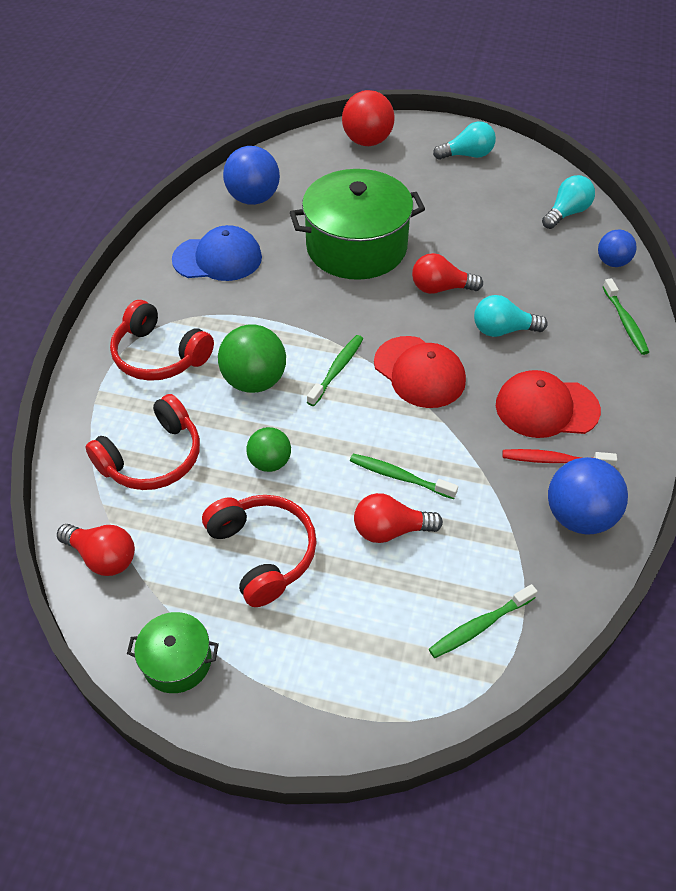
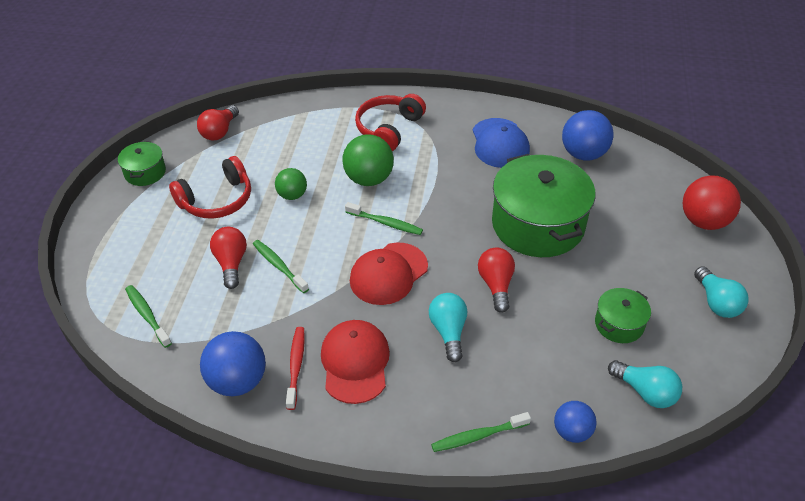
camera: 85 degrees right, 5 degrees down
(153, 458) = (295, 140): red headphones -> none
(399, 477) = (279, 266): green toothbrush -> green toothbrush turned 60 degrees counterclockwise
(492, 215) = (619, 324): none -> green pot

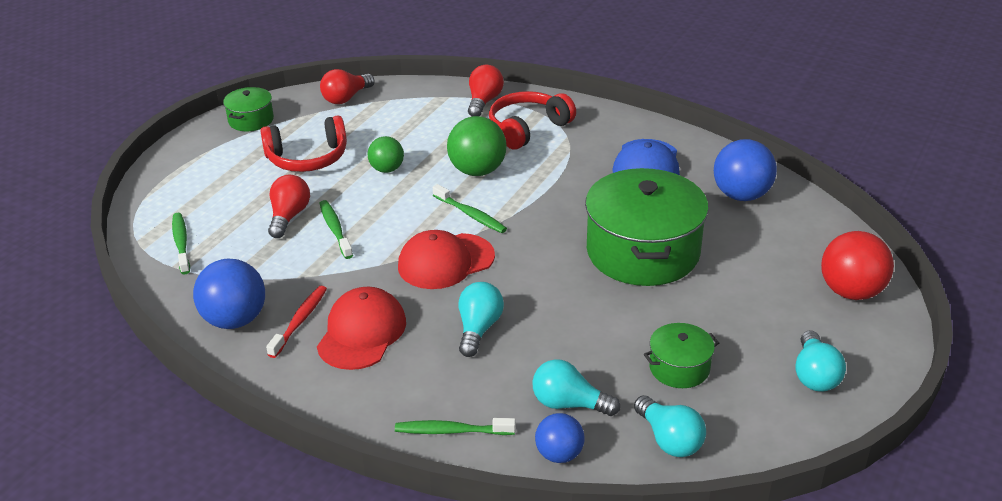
camera: 20 degrees right, 10 degrees down
(496, 285) = (558, 298): red light bulb -> red light bulb (484, 101)
(555, 382) = (569, 404): none -> turquoise light bulb

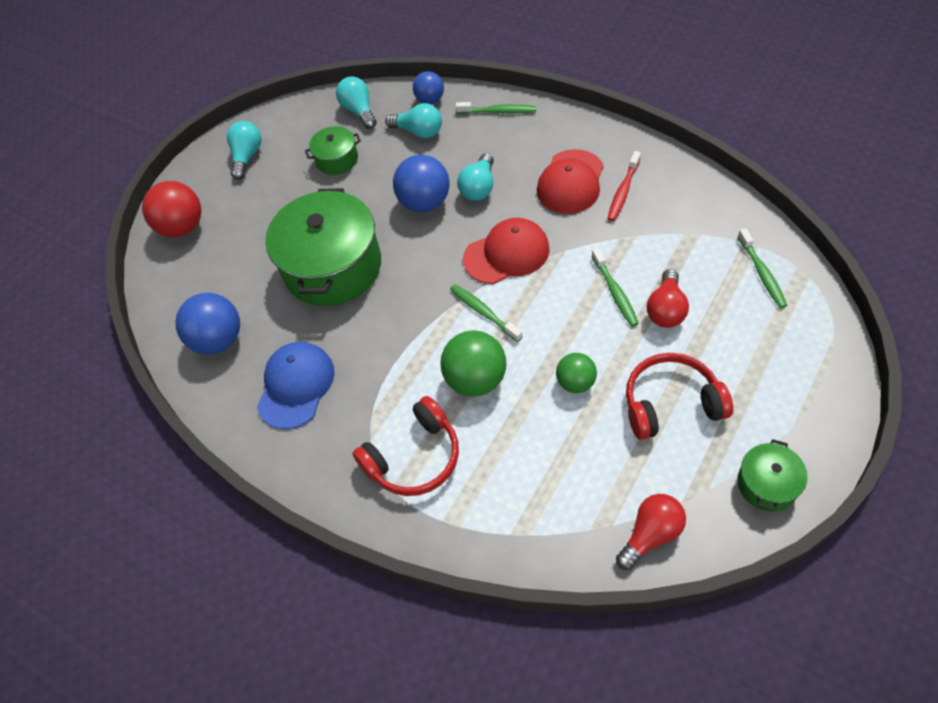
camera: 170 degrees left, 20 degrees up
(235, 320) = (677, 191): blue ball -> blue ball (425, 202)
(484, 101) = (464, 519): red light bulb -> none

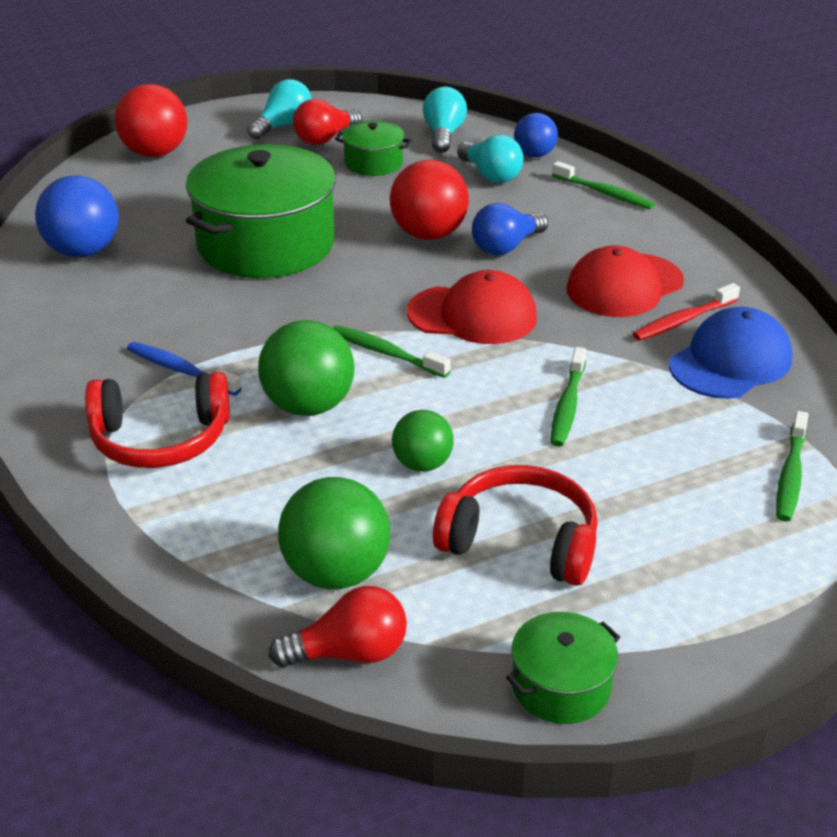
camera: 25 degrees right, 20 degrees down
(296, 386) = (112, 321): blue cap -> blue cap (730, 362)
(376, 398) = (180, 370): none -> blue toothbrush
(425, 202) = (429, 234): blue ball -> red ball
(479, 187) = (506, 246): turquoise light bulb -> blue light bulb
(484, 312) = (386, 353): green toothbrush -> green toothbrush turned 45 degrees counterclockwise
(597, 487) = (336, 572): none -> green ball
(666, 309) = (616, 450): red light bulb -> red light bulb (325, 139)

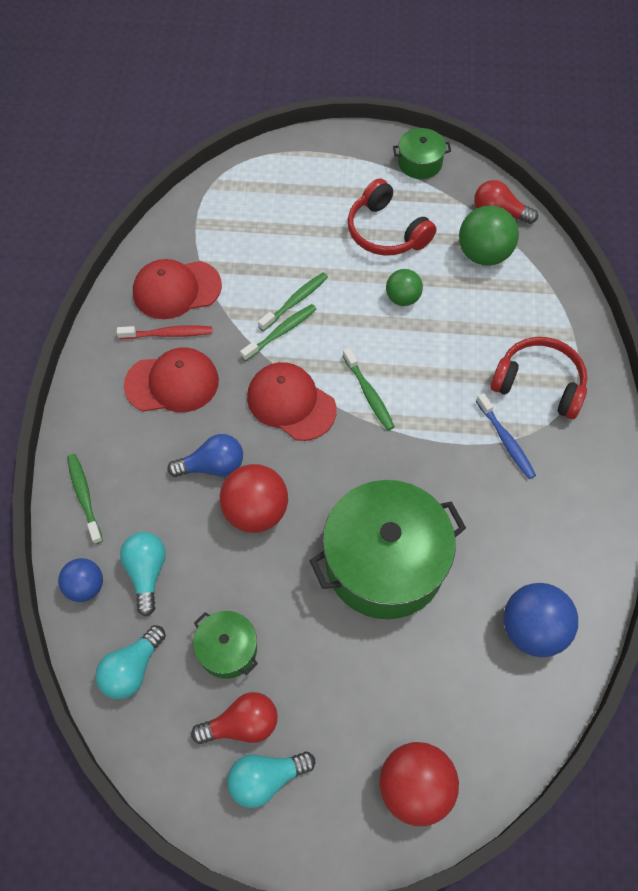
camera: 150 degrees left, 25 degrees up
(309, 405) = (441, 370): green ball -> none
(730, 362) = (176, 289): blue cap -> red cap
(790, 475) = (226, 208): green toothbrush -> green toothbrush (281, 332)

